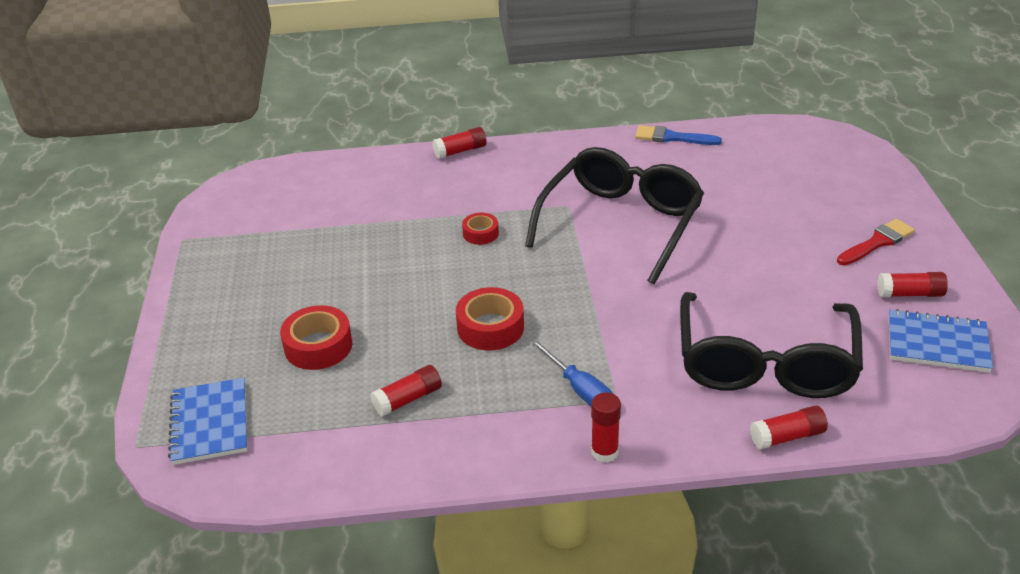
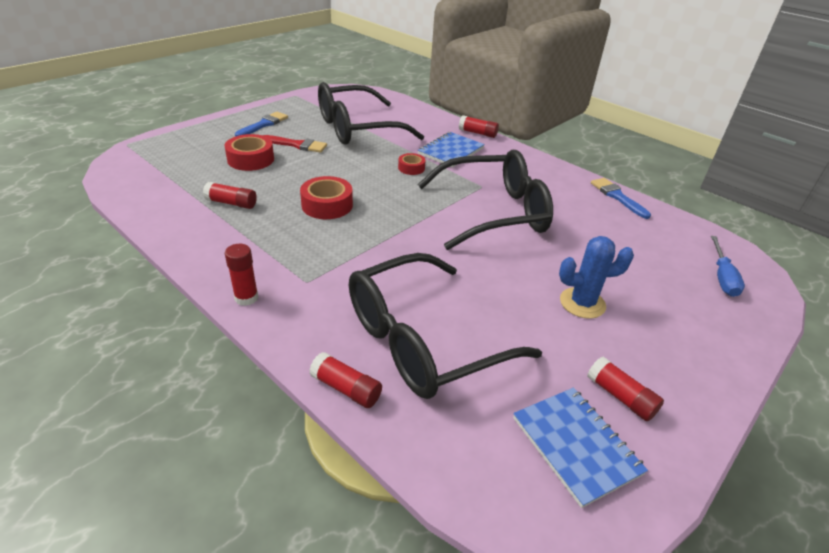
camera: 45 degrees right, 0 degrees up
(210, 423) = (159, 155): blue notebook -> blue notebook (451, 151)
(235, 300) = (263, 124): none -> blue brush
(341, 230) = (357, 128): none -> black glasses
(579, 389) = (302, 262): blue screwdriver -> blue screwdriver (722, 277)
(796, 249) = (582, 303): none -> blue cactus
(877, 242) = (659, 347): red brush -> red brush (297, 145)

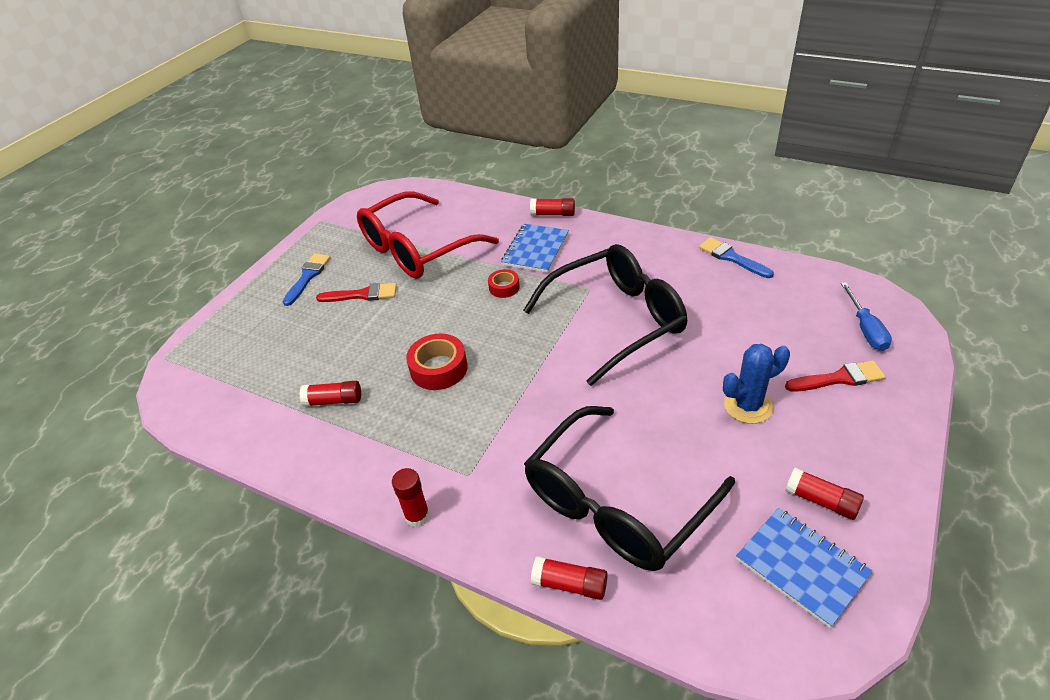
camera: 10 degrees left, 5 degrees up
(251, 159) = (321, 333): red tape -> none
(357, 128) = (417, 249): black glasses -> red glasses
(680, 307) = (839, 378): none -> red brush

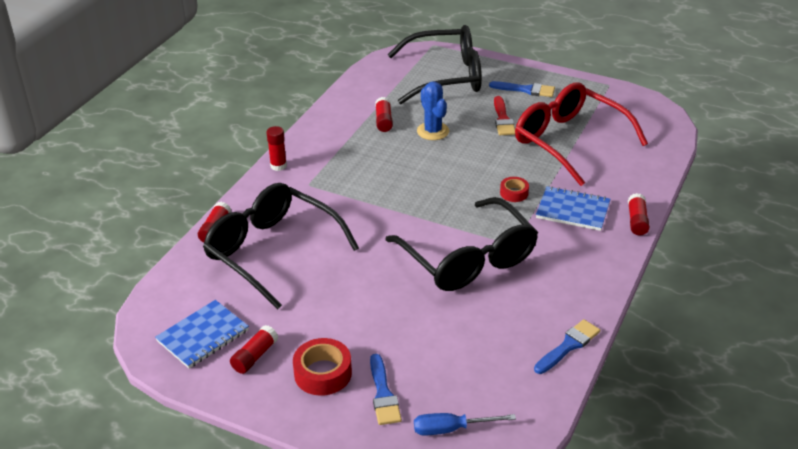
camera: 85 degrees right, 5 degrees down
(249, 343) = (446, 76): none -> black glasses
(439, 368) = (413, 164): red tape -> red tape (323, 373)
(748, 406) = (356, 329): blue cactus -> blue cactus (433, 131)
(839, 378) = (383, 394): red brush -> blue brush

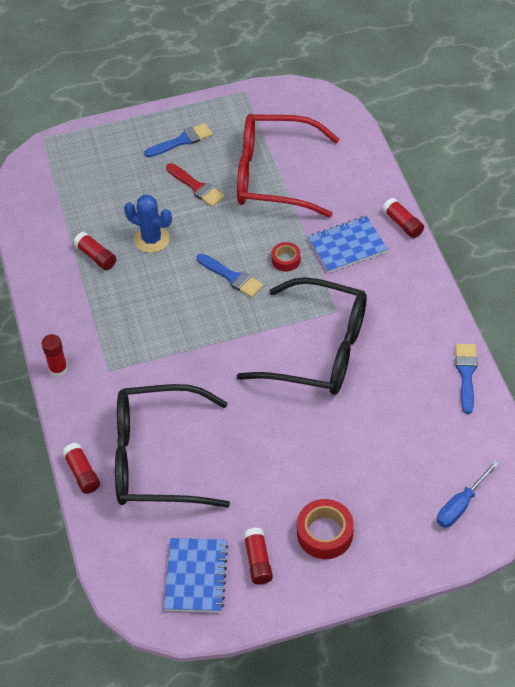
camera: 40 degrees left, 15 degrees up
(383, 394) = (386, 515): blue brush -> blue brush (231, 277)
(446, 76) = (96, 169): black glasses -> none

